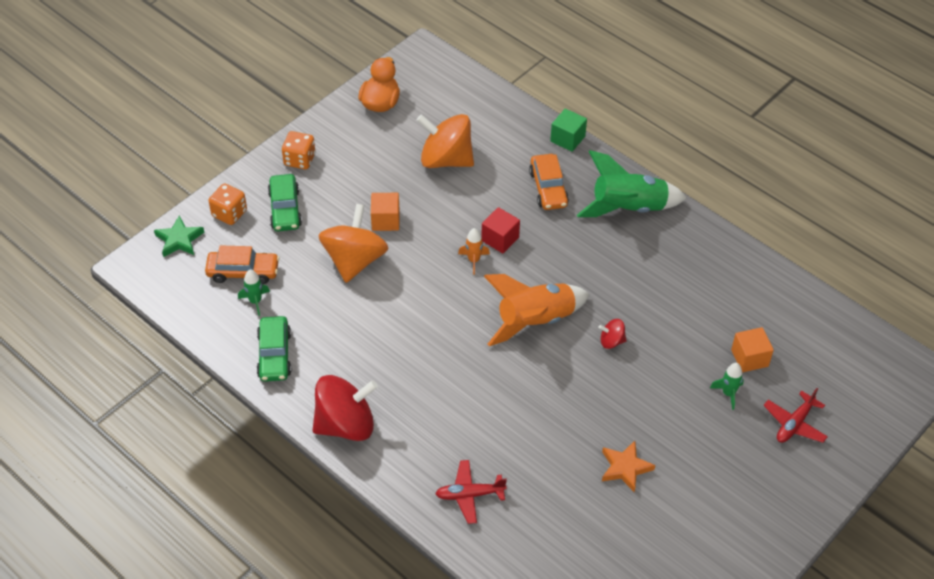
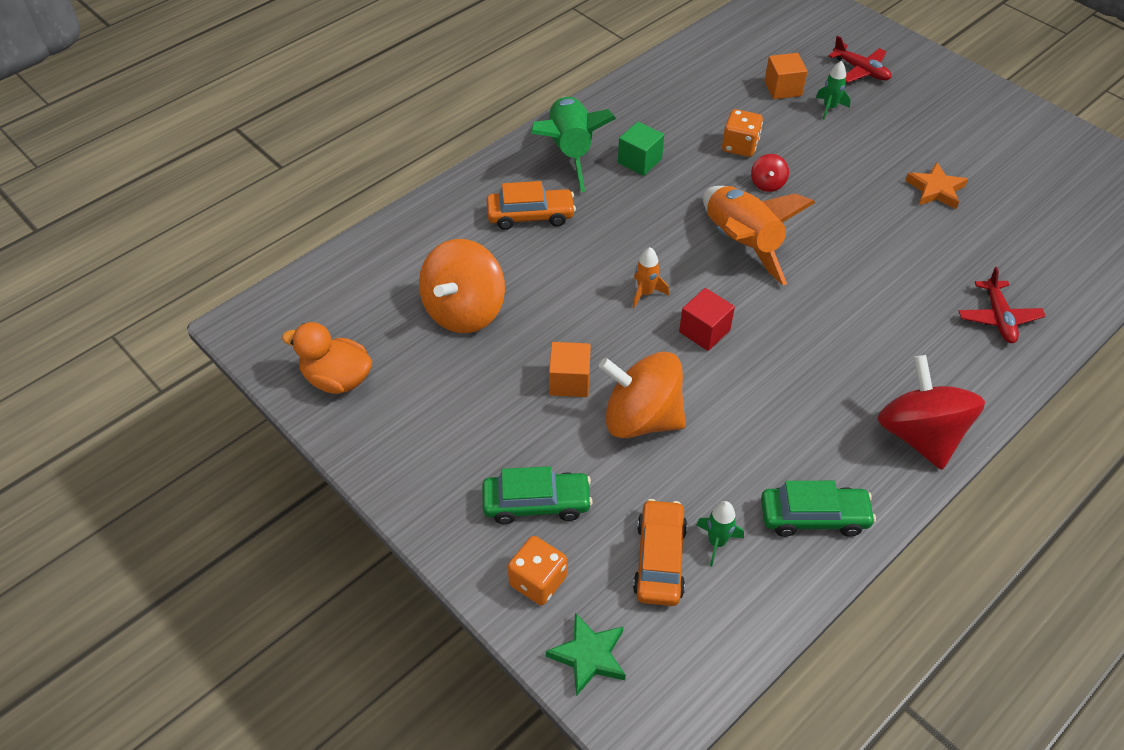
camera: 85 degrees left, 0 degrees up
(299, 160) = (435, 483): orange dice -> orange dice (740, 146)
(500, 239) = (611, 266): red cube -> red cube (704, 331)
(567, 139) = (448, 192): green cube -> green cube (639, 161)

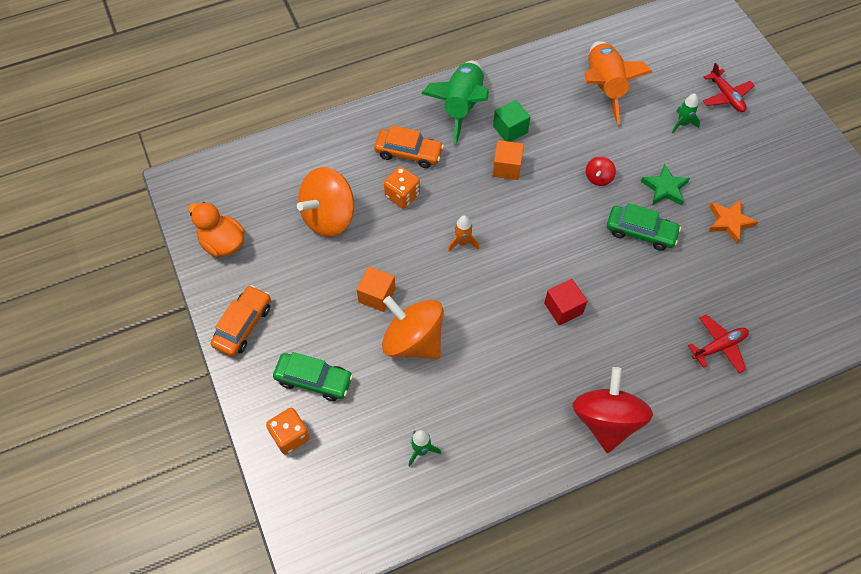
camera: 20 degrees right, 10 degrees up
(589, 656) = (300, 500): green star -> green star (665, 188)
(659, 559) = (377, 449): orange car -> orange car (243, 325)
(704, 331) = (490, 287): red cube -> red cube (563, 308)
(740, 146) = (593, 138): orange dice -> orange dice (402, 195)
(741, 244) = (553, 223): orange rocket -> orange rocket (604, 88)
(783, 88) = (653, 95): orange cube -> orange cube (507, 168)
(814, 517) = (497, 456): green car -> green car (640, 232)
(998, 318) = (719, 346): red plane -> red plane turned 135 degrees counterclockwise

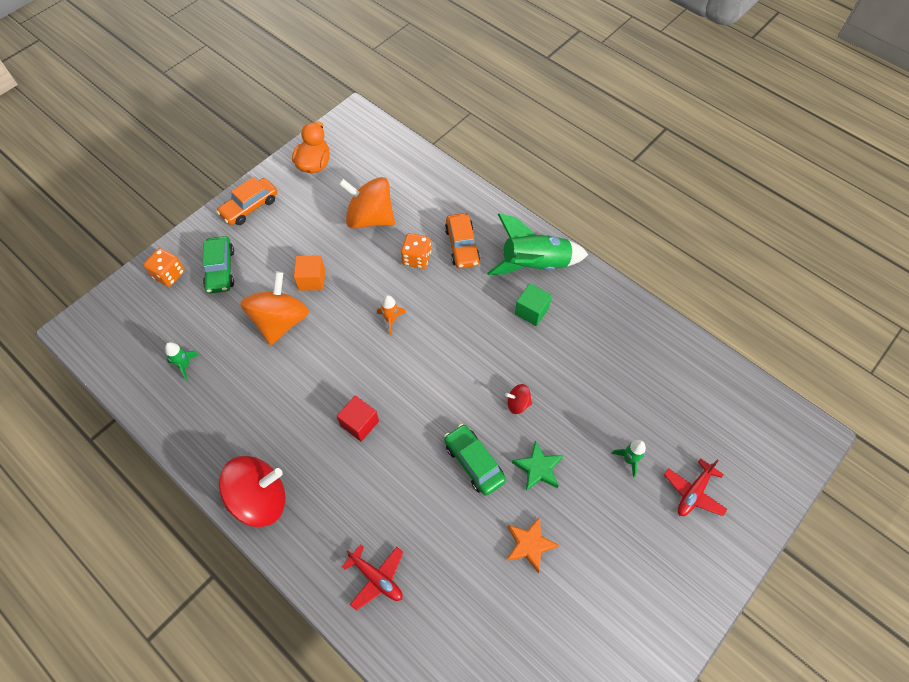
camera: 65 degrees right, 0 degrees up
(243, 325) = (249, 207): orange car -> orange car turned 135 degrees clockwise
(507, 168) = (487, 324): orange cube -> none
(604, 88) = (630, 372): orange rocket -> none
(640, 232) = (474, 462): green car -> green car turned 150 degrees clockwise

